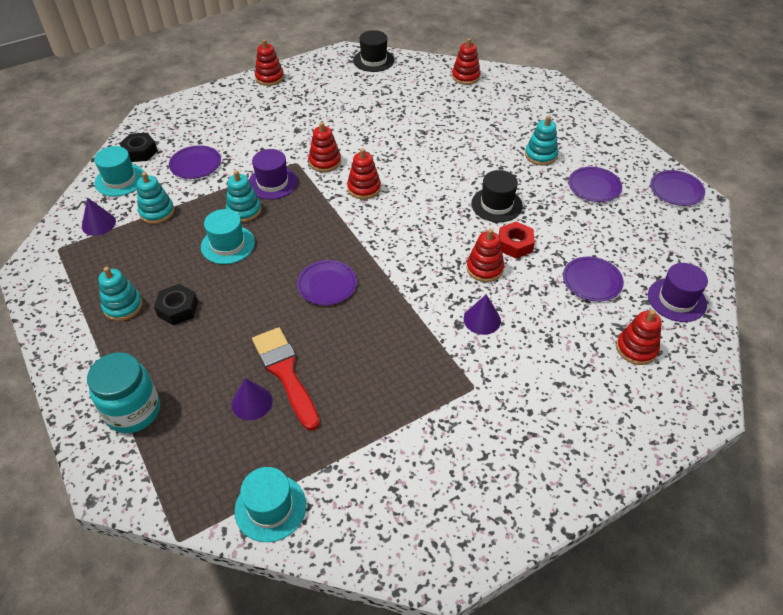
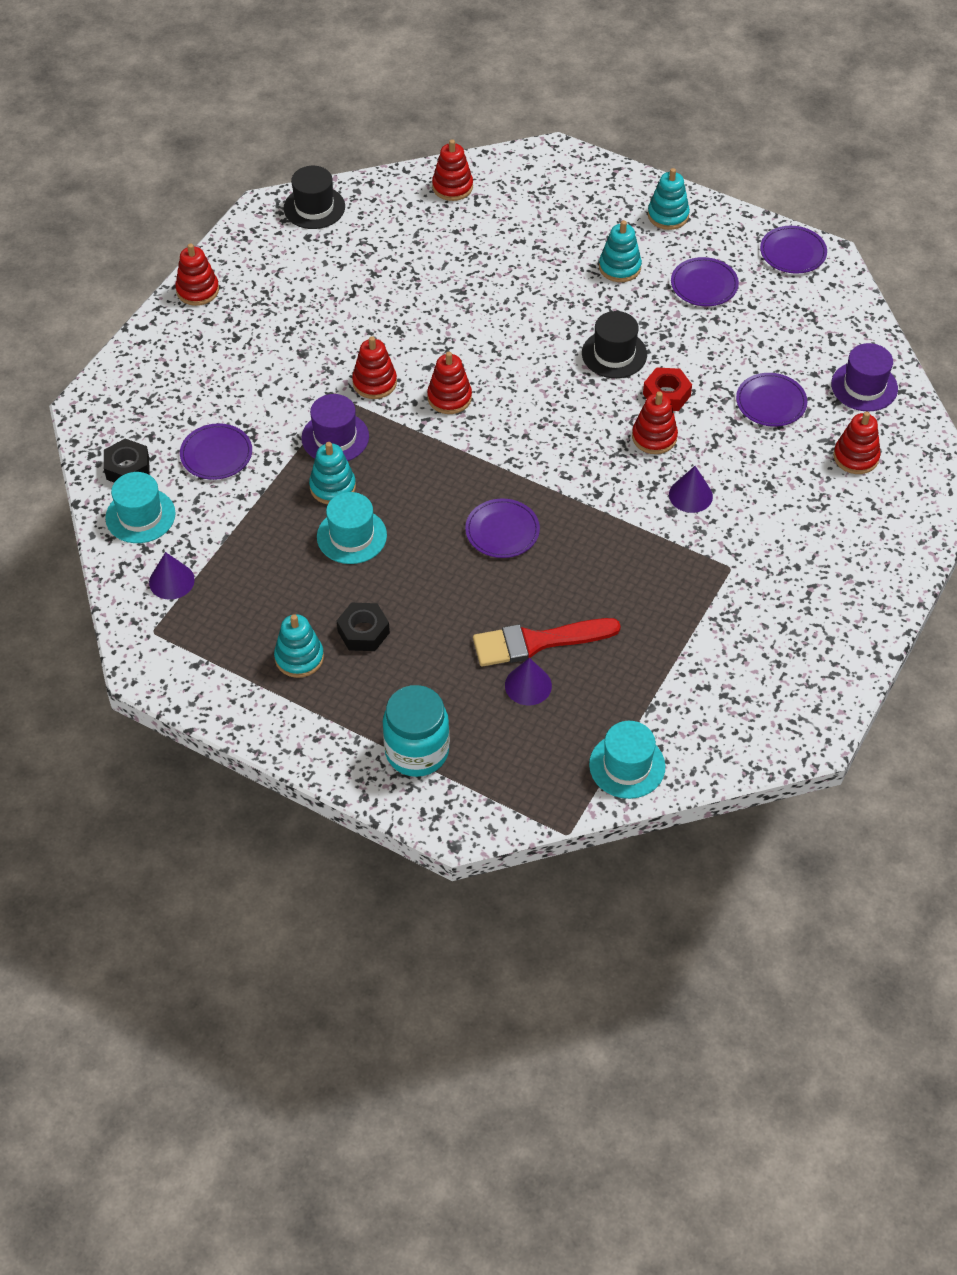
camera: 30 degrees left, 5 degrees up
(157, 212) = (229, 535): turquoise stacking toy -> turquoise stacking toy (668, 215)
(285, 373) = (537, 642): red brush -> red brush turned 45 degrees counterclockwise

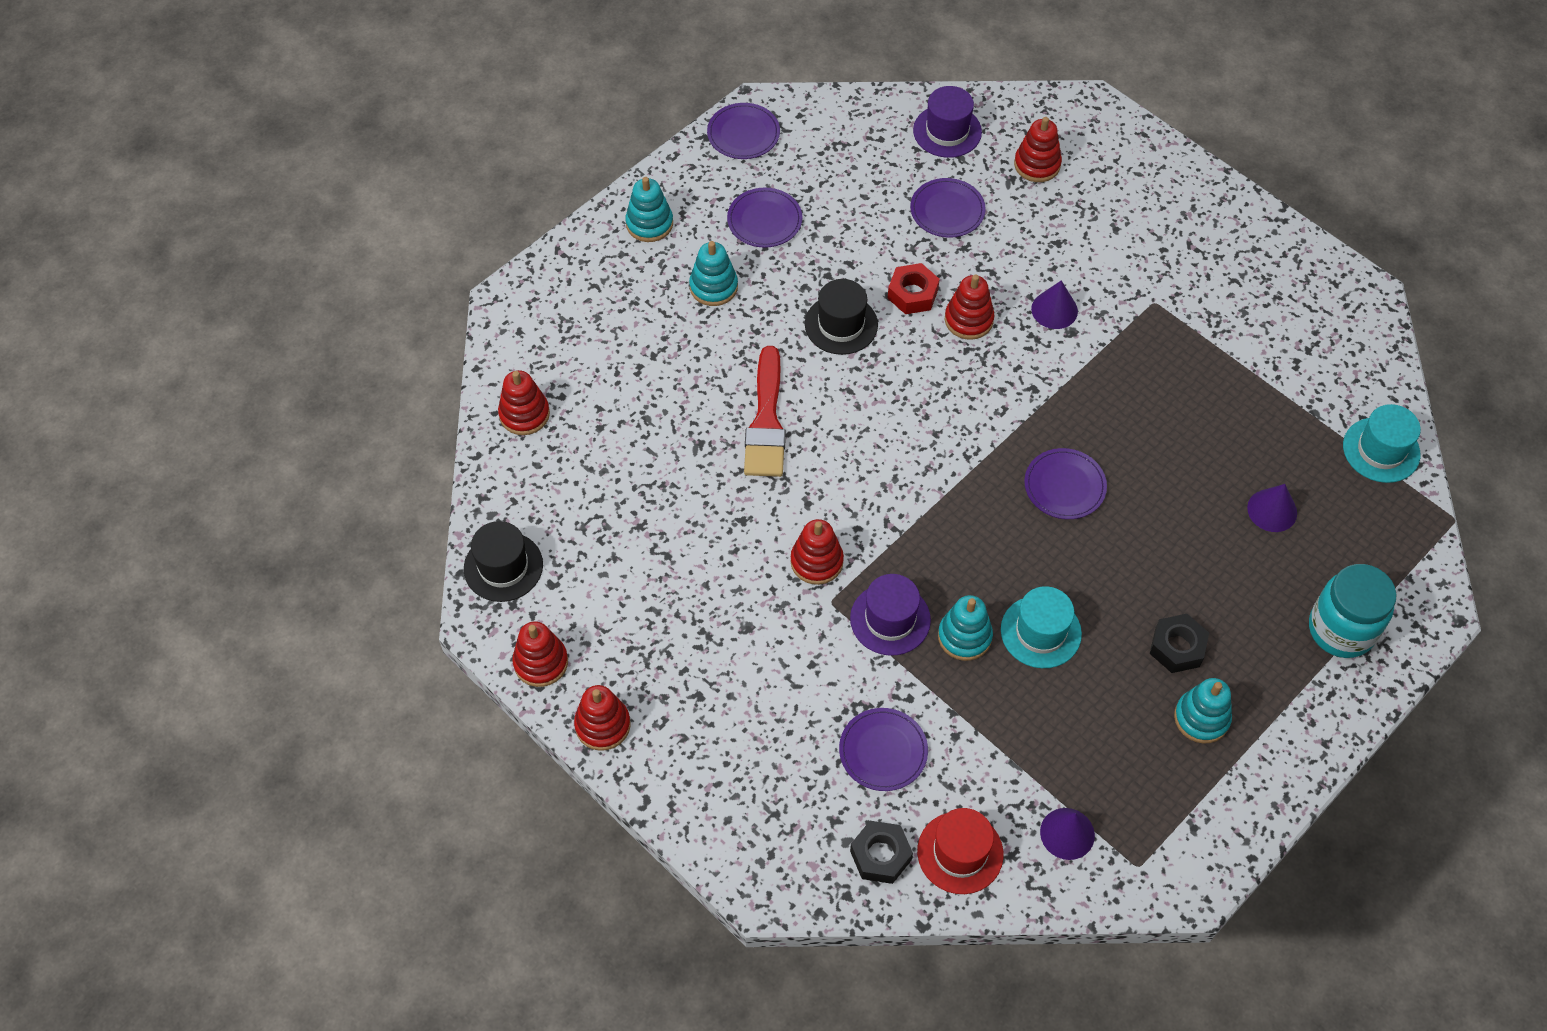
camera: 75 degrees left, 5 degrees up
(140, 516) = (960, 852): turquoise hat -> red hat
(449, 398) = (861, 492): red stacking toy -> red stacking toy (541, 662)
(537, 642) = (1218, 489): red brush -> red brush (766, 421)

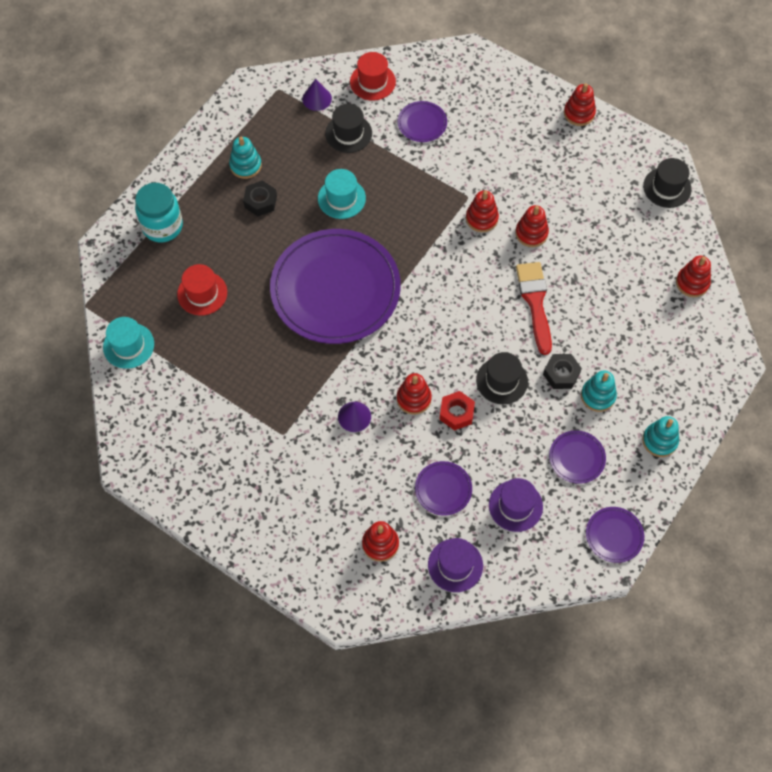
camera: 170 degrees right, 5 degrees up
(541, 662) = (625, 139): red stacking toy -> red stacking toy (531, 233)
(880, 855) = (414, 75): black nut -> black nut (561, 374)
(890, 619) = (431, 192): purple hat -> purple hat (515, 506)
(964, 636) = (386, 189): turquoise stacking toy -> none
(1016, 752) = (348, 133): none -> black hat
(1064, 486) = (335, 289): purple plate -> purple plate, size x2.45
(1272, 510) = (202, 293): purple cone -> red hat

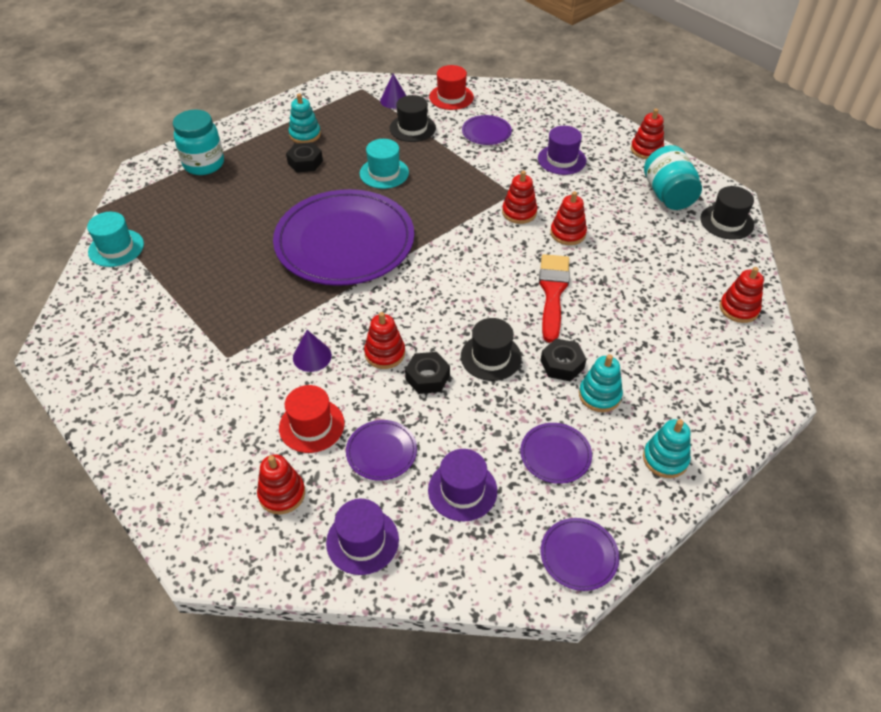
camera: 15 degrees right, 15 degrees down
(202, 293) = (211, 220): red hat -> red hat (311, 425)
(456, 413) = (427, 377): red nut -> black nut
(503, 143) = (561, 159): none -> purple hat
(609, 166) = (668, 195): none -> turquoise jar

